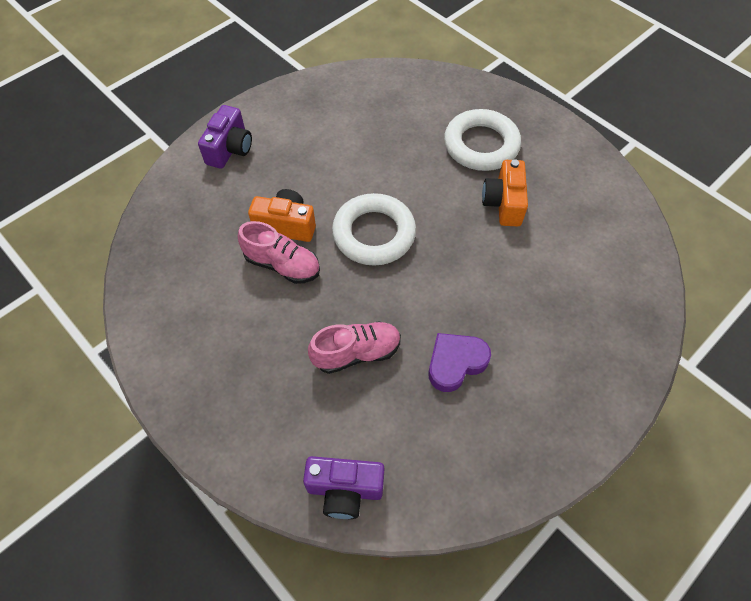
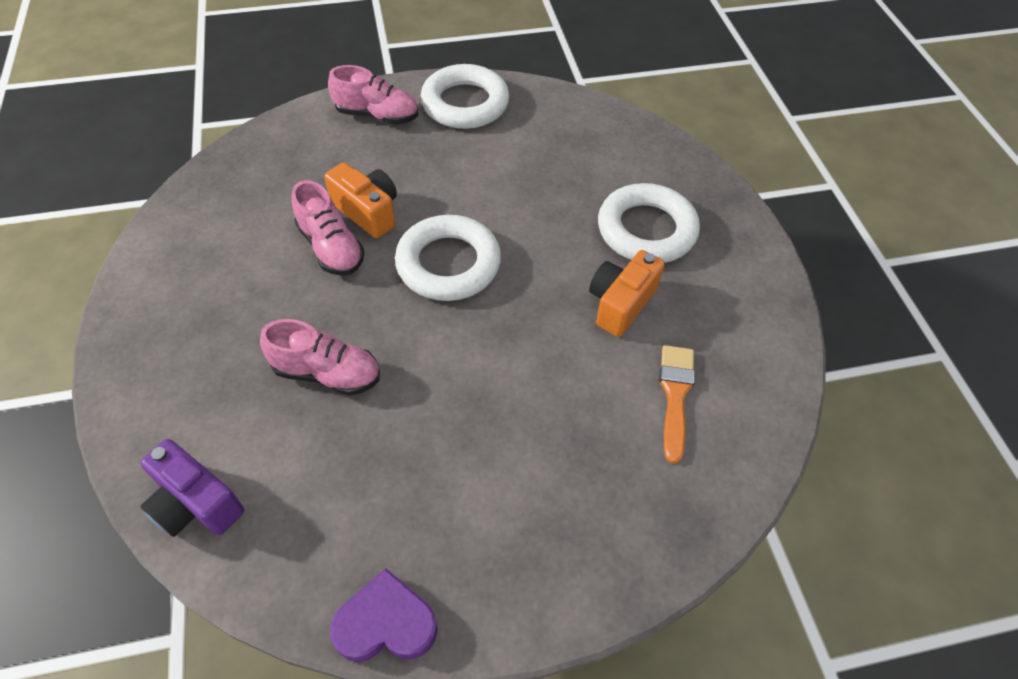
camera: 30 degrees right, 5 degrees down
(230, 149) = (377, 115): purple camera -> pink shoe
(287, 110) = (465, 103): none -> white ring
(455, 363) = (420, 443): purple heart -> purple heart (386, 623)
(579, 245) = (675, 395): none -> orange brush

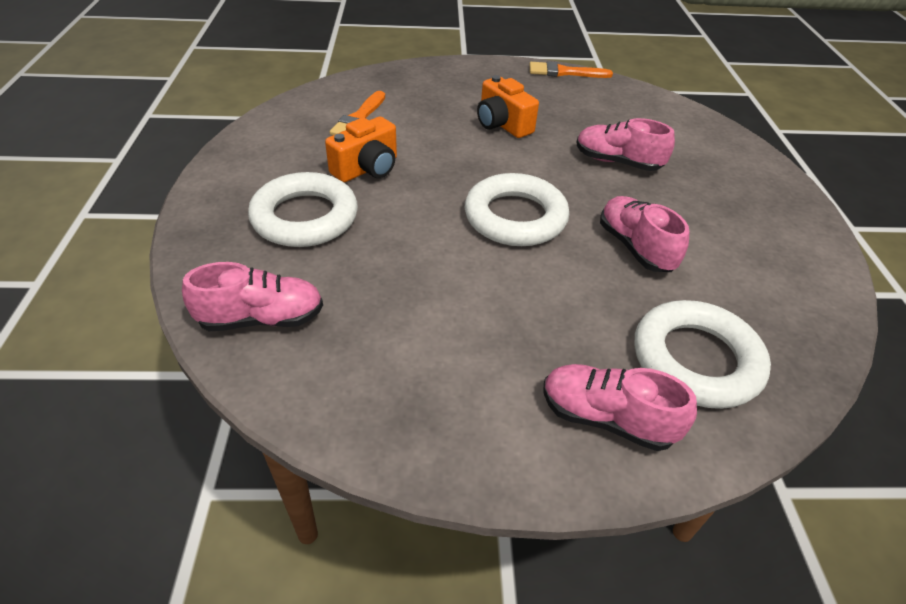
camera: 170 degrees left, 10 degrees down
(195, 503) = (687, 119): purple camera -> none
(367, 212) = (602, 277): orange camera -> orange camera (502, 124)
(386, 623) = (564, 72): purple heart -> orange brush
(465, 103) = (465, 421): white ring -> white ring (696, 360)
(622, 141) = (261, 319): none -> pink shoe

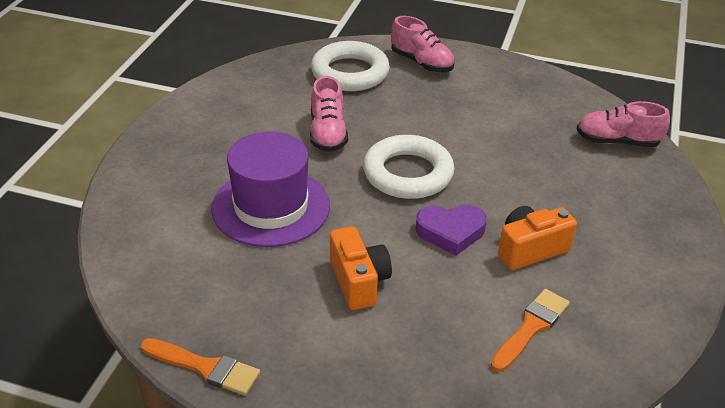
camera: 160 degrees left, 5 degrees down
(305, 217) = (592, 209): white ring -> none
(445, 170) = (451, 232): none -> purple heart
(617, 162) = (271, 207): pink shoe -> purple hat

